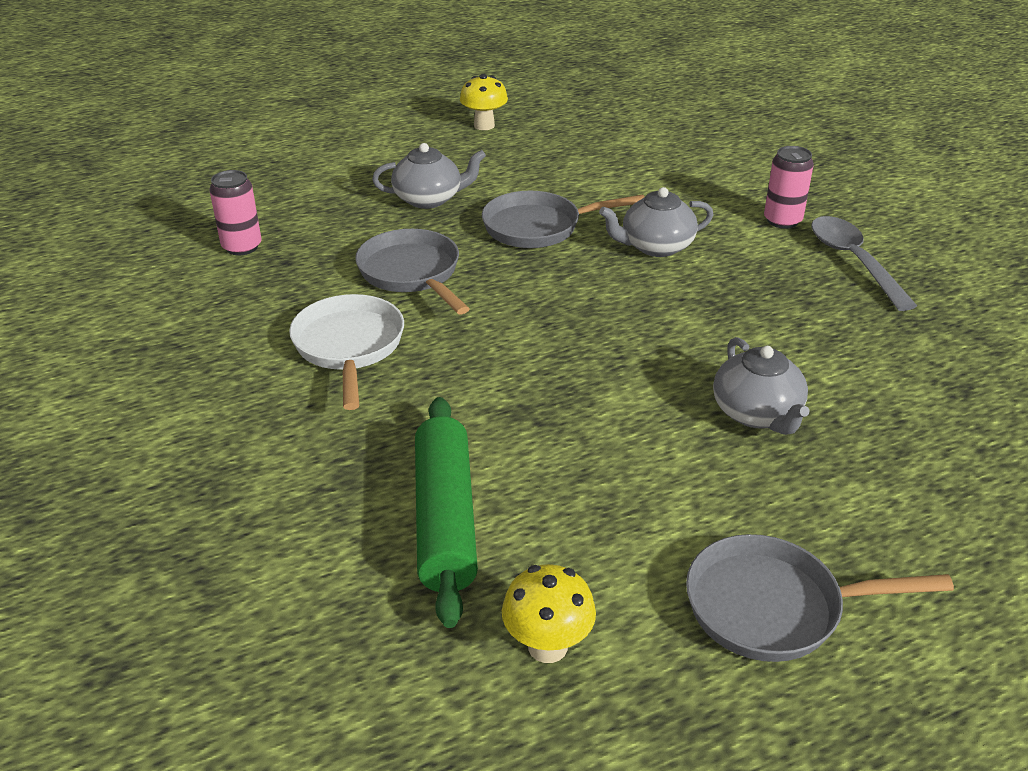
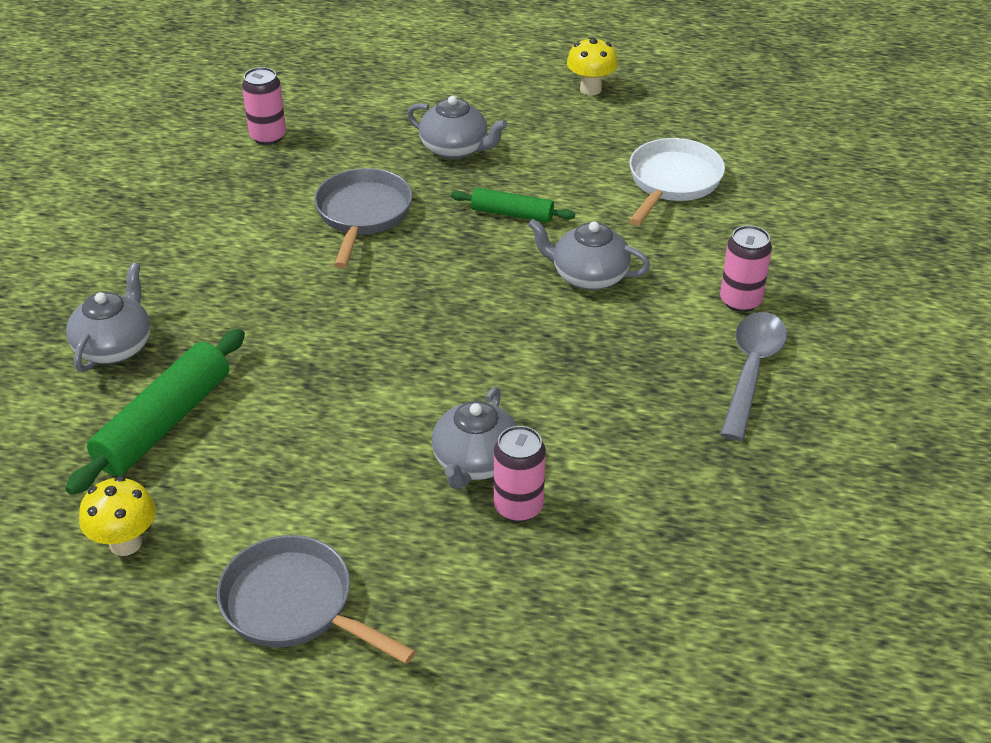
camera: 35 degrees right, 5 degrees up
(305, 477) = (115, 346): none -> grey teapot
(349, 347) = (249, 258): white pan -> white pan (672, 182)
(538, 227) = (512, 214): grey pan -> green rolling pin
(834, 429) = (518, 507): none -> pink can

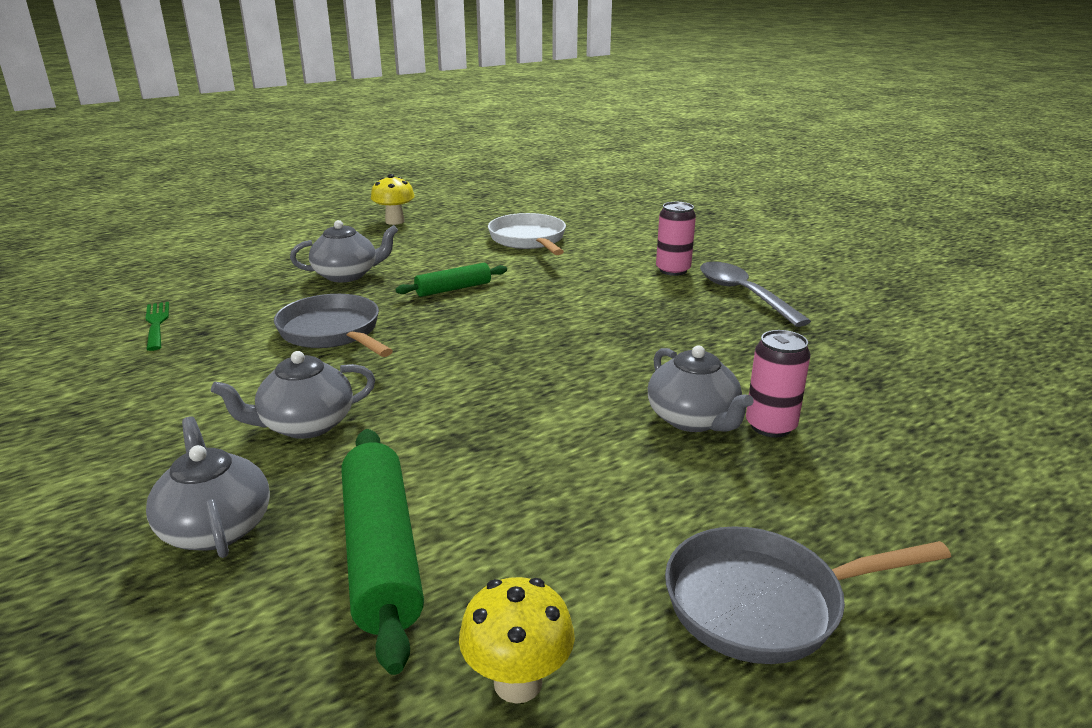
camera: 45 degrees left, 15 degrees down
(268, 136) = (156, 323): pink can -> green fork
(588, 276) = (565, 296): grey teapot -> grey teapot (305, 425)

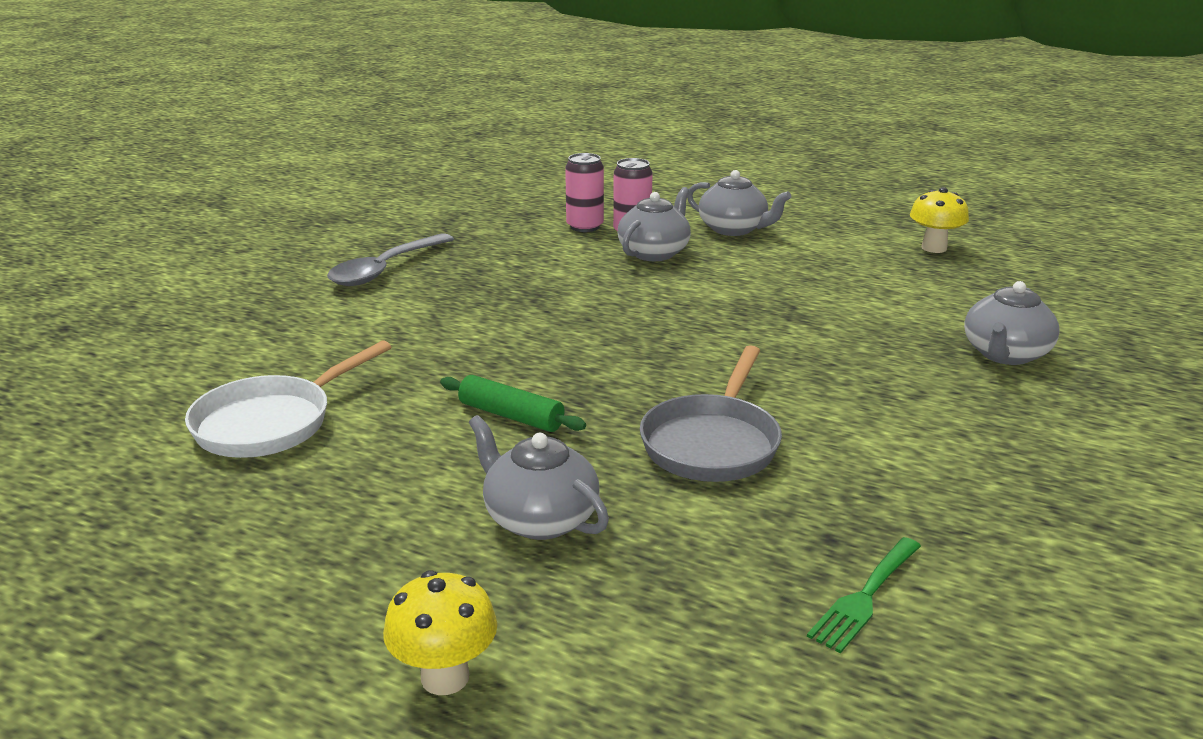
camera: 120 degrees left, 0 degrees up
(305, 425) = (871, 377): grey teapot -> grey teapot (733, 229)
(381, 553) = (927, 299): green rolling pin -> none
(395, 221) = (224, 598): yellow mushroom -> yellow mushroom (445, 677)
(673, 270) = (336, 309): pink can -> pink can (585, 226)
(763, 603) = (802, 216): grey pan -> none

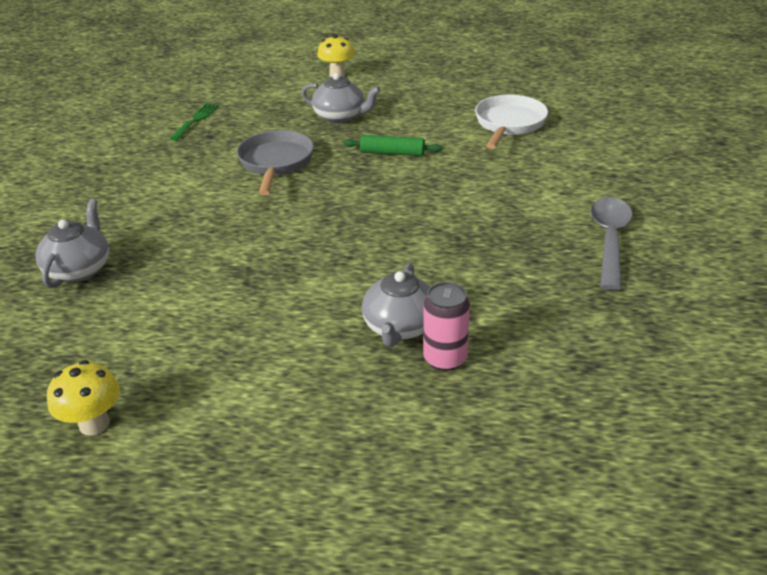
camera: 160 degrees right, 10 degrees up
(585, 226) = (503, 356): pink can -> none
(733, 229) = (336, 400): grey teapot -> none

